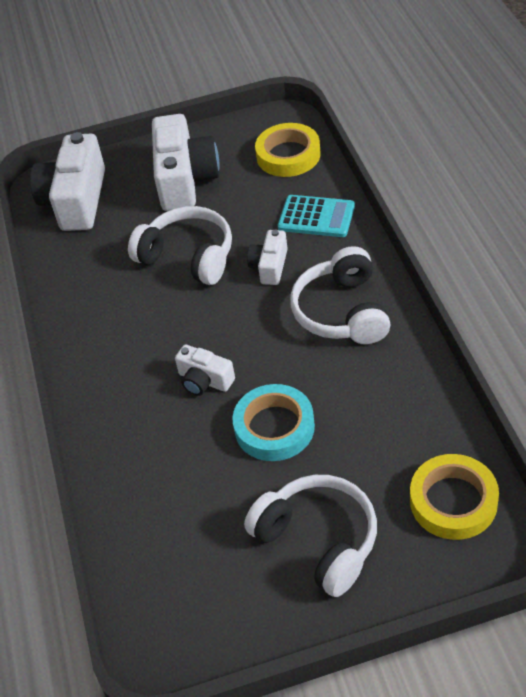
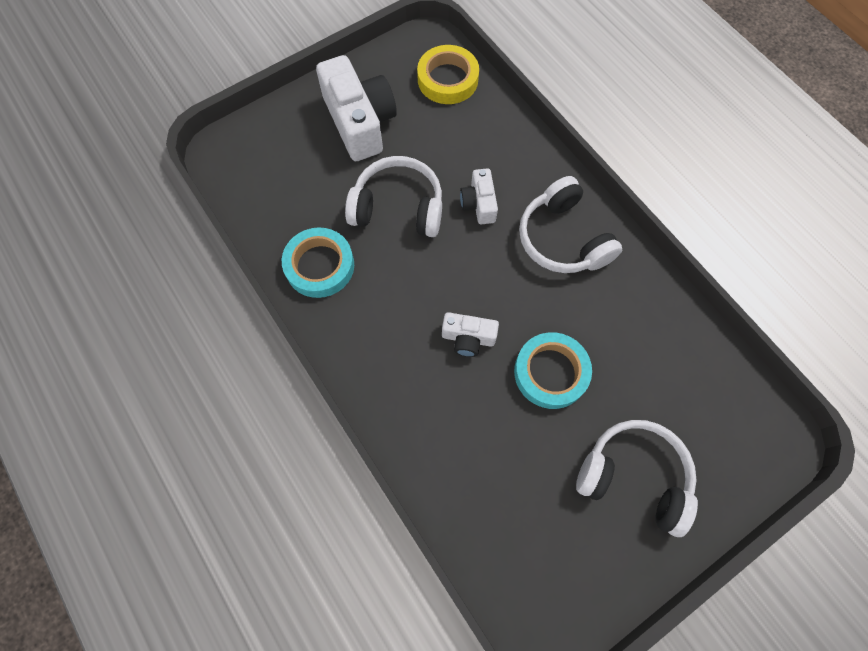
camera: 25 degrees left, 20 degrees up
(76, 200) = (260, 164): white camera -> none
(91, 292) = (319, 266): none -> turquoise tape
(316, 217) = (500, 143): turquoise calculator -> none
(453, 501) = (729, 408): yellow tape -> none

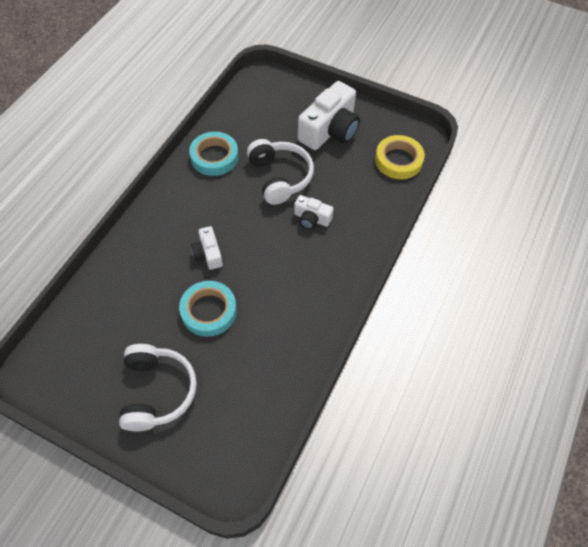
camera: 60 degrees right, 10 degrees down
(479, 204) = (311, 219): white camera -> white camera turned 120 degrees counterclockwise
(563, 239) = (316, 278): white headphones -> none

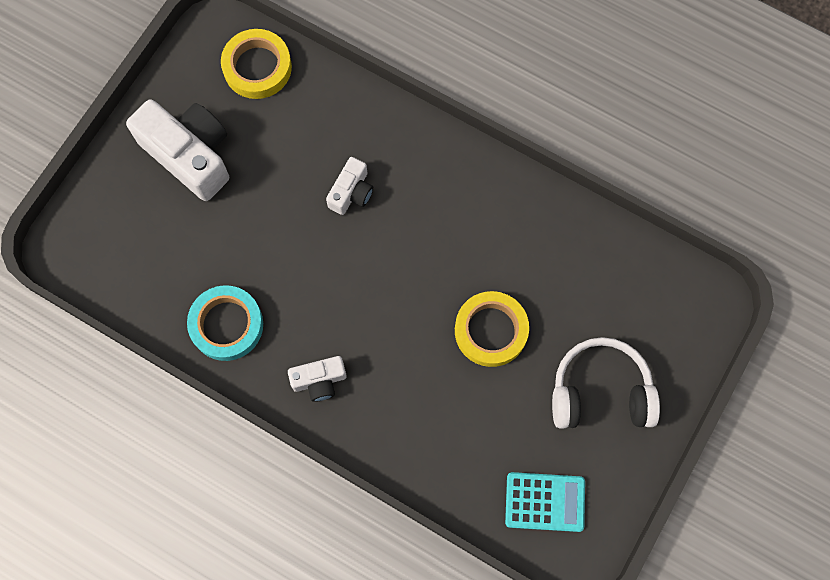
camera: 85 degrees left, 15 degrees up
(75, 351) = (545, 502): none -> turquoise calculator
(208, 254) = (402, 332): white camera -> white camera (319, 381)
(209, 311) = (491, 331): turquoise tape -> yellow tape
(280, 177) = (274, 231): white headphones -> none

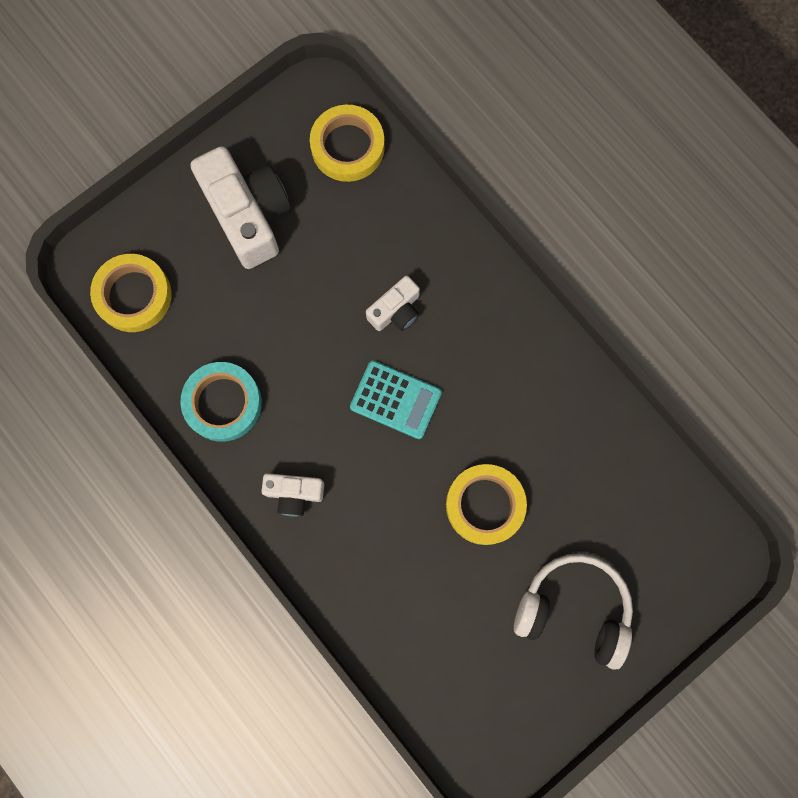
camera: 20 degrees right, 5 degrees up
(111, 259) = (133, 295): none -> yellow tape
(545, 502) = (475, 701): turquoise calculator -> turquoise calculator (395, 400)

